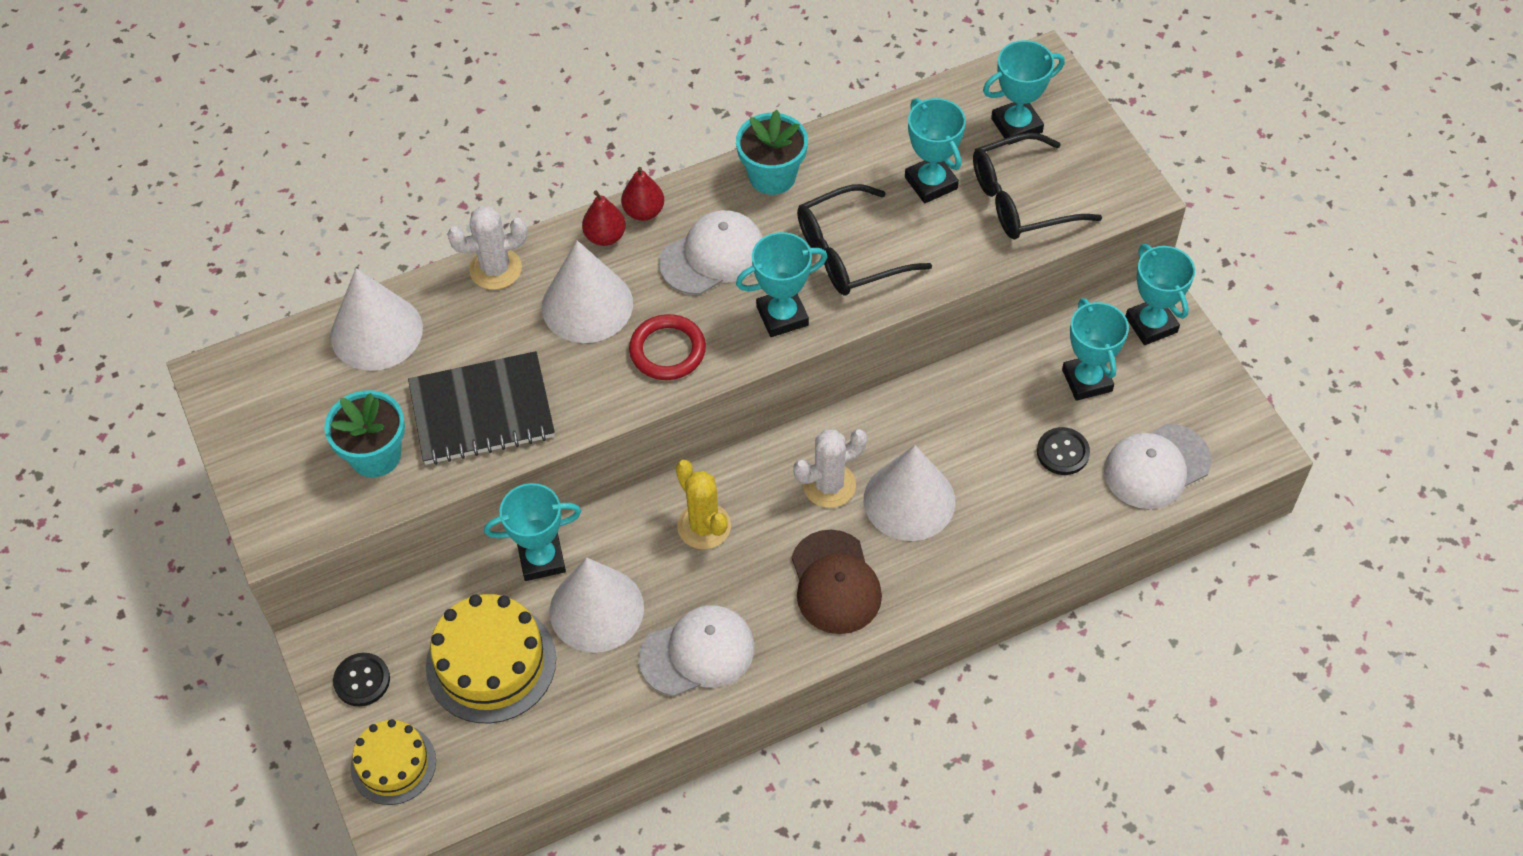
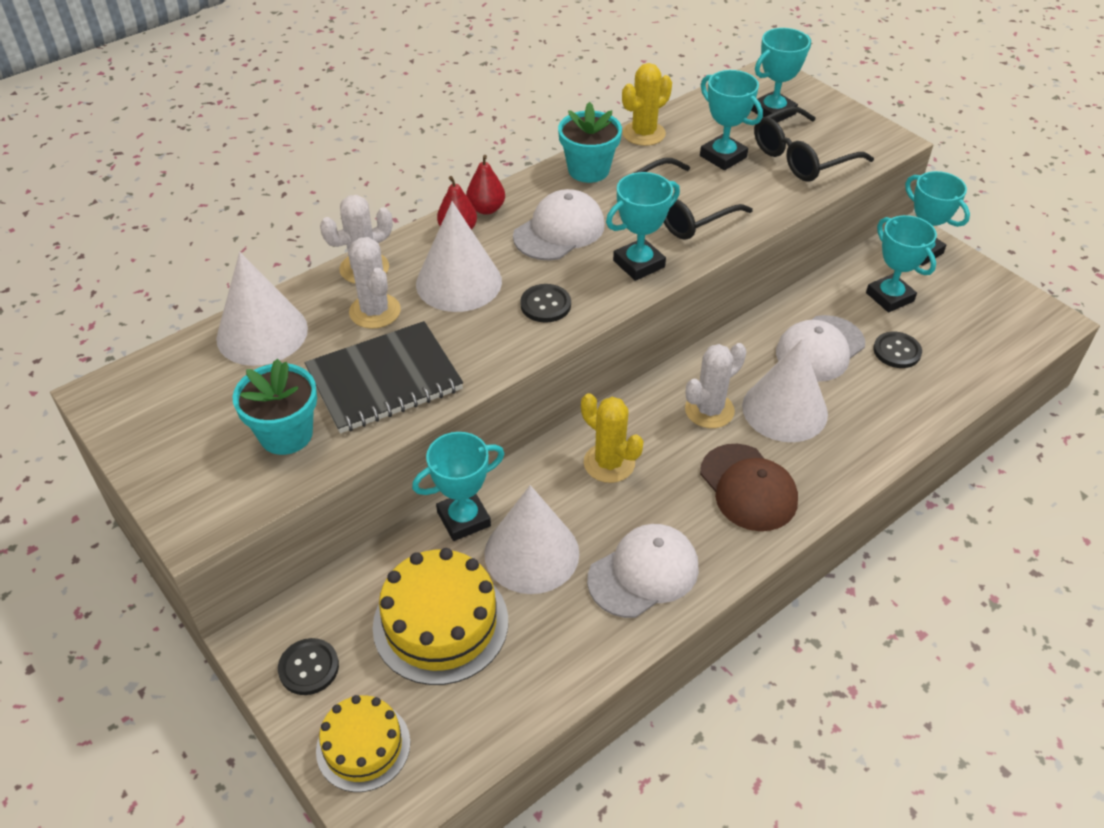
camera: 15 degrees left, 10 degrees down
(493, 326) = (375, 311): none -> white cactus
(667, 350) = (545, 305): red ring -> black button
(853, 133) = (644, 134): none -> yellow cactus
(1156, 466) = (979, 348): white cap -> white cap (820, 349)

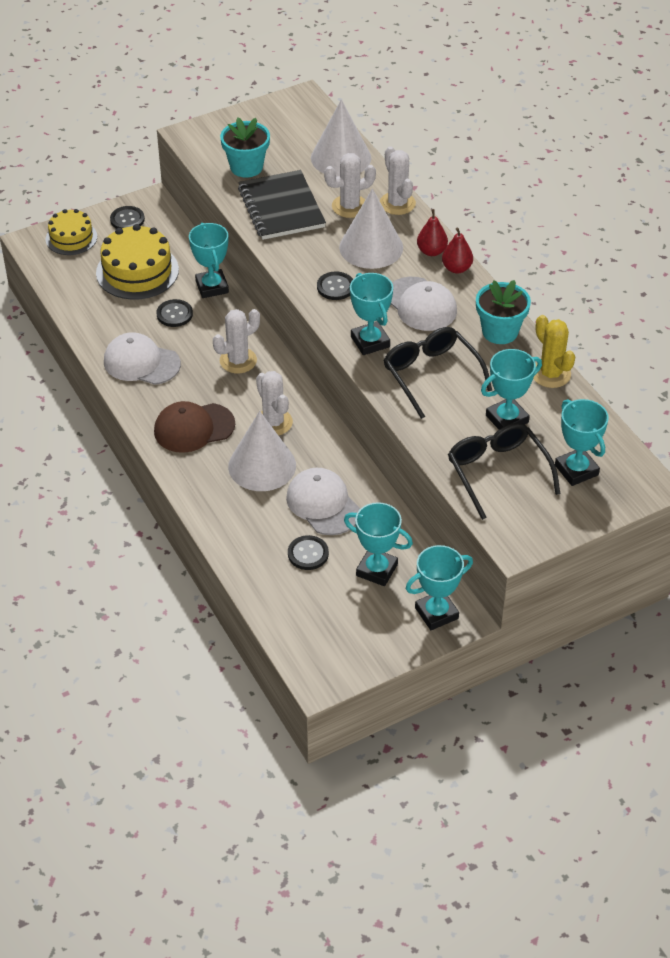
camera: 100 degrees right, 0 degrees up
(531, 553) = (174, 314): white cone -> black button
(609, 463) = (238, 360): yellow cactus -> white cactus
(643, 573) = (141, 363): white cap -> white cap turned 135 degrees clockwise
(889, 297) = (377, 570): turquoise trophy -> turquoise trophy turned 45 degrees clockwise

